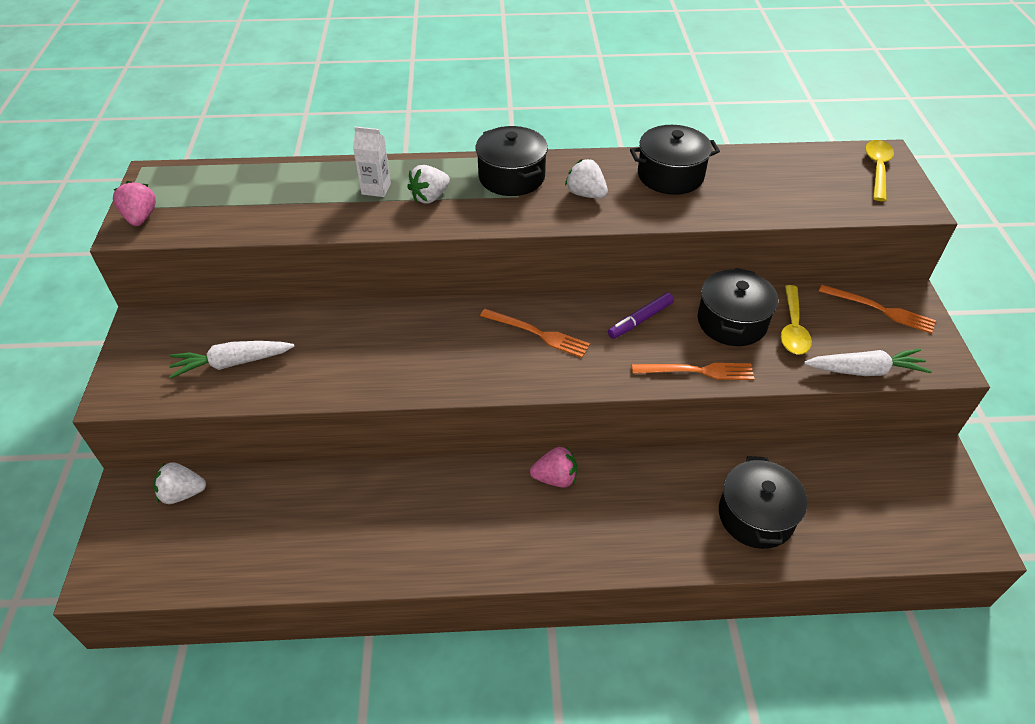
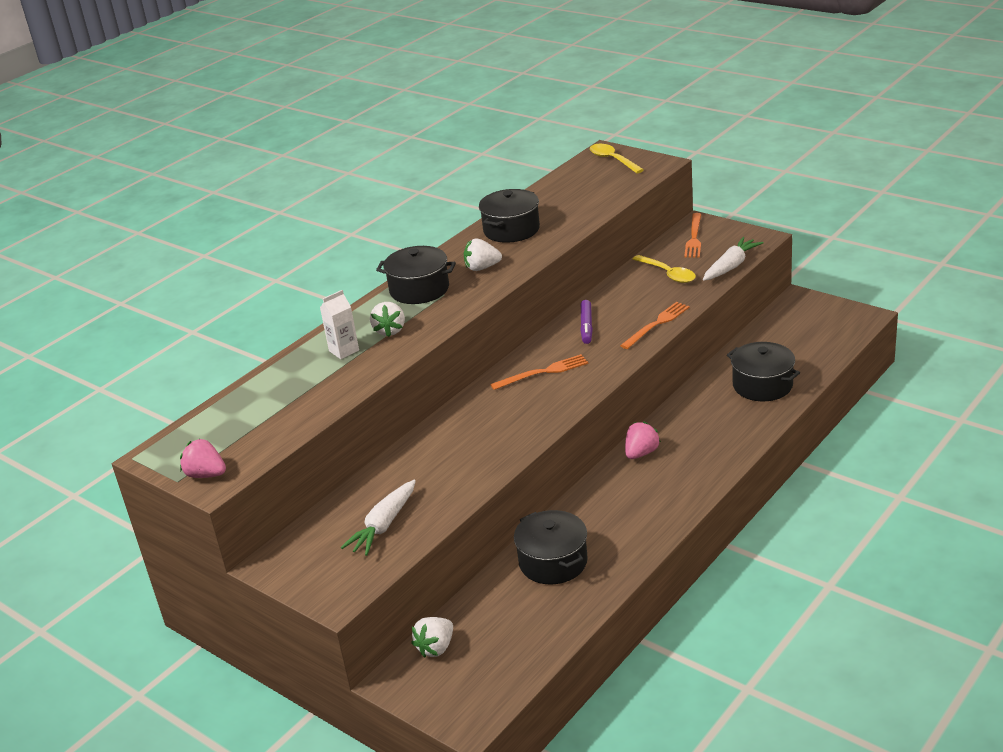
camera: 45 degrees left, 15 degrees down
(732, 322) = (634, 293): black pot -> black pot (553, 562)
(880, 309) = (694, 237): orange fork -> orange fork turned 120 degrees clockwise

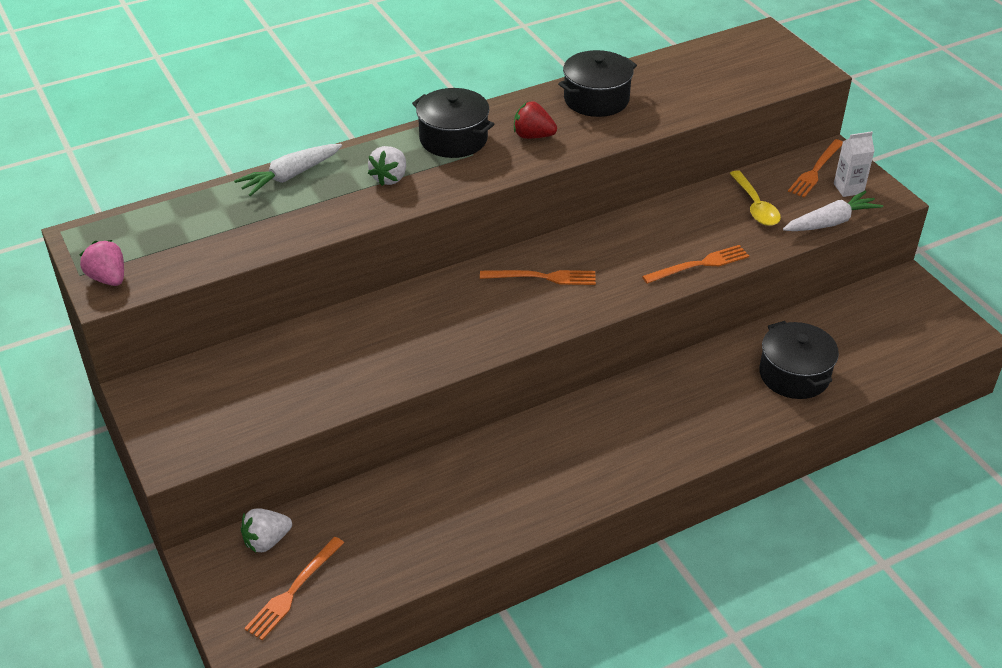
camera: 20 degrees right, 10 degrees up
(344, 351) = (330, 185): white carton -> white carton (848, 188)
(384, 525) = (269, 393): white carrot -> white carrot (290, 176)
(482, 268) = (533, 136): white strawberry -> red strawberry
(486, 672) = (293, 590): none -> orange fork
(553, 562) = (439, 494): black pot -> none
(586, 326) = (625, 238): purple marker -> none
(612, 160) = (765, 48): yellow spoon -> none
(641, 453) = (611, 404): pink strawberry -> none

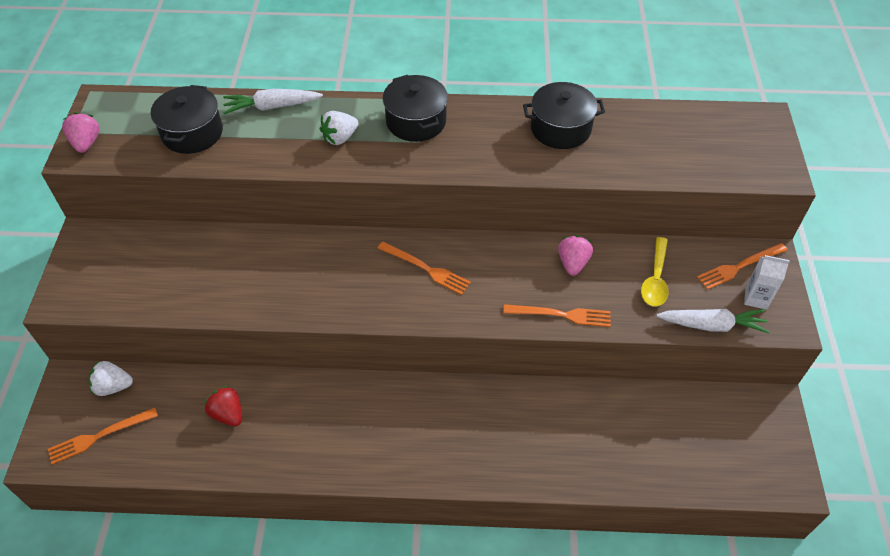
camera: 30 degrees right, 10 degrees up
(533, 136) = (480, 143): red strawberry -> red strawberry (228, 414)
(674, 221) = (573, 263): none -> pink strawberry
(794, 375) = (600, 446): black pot -> black pot (192, 133)

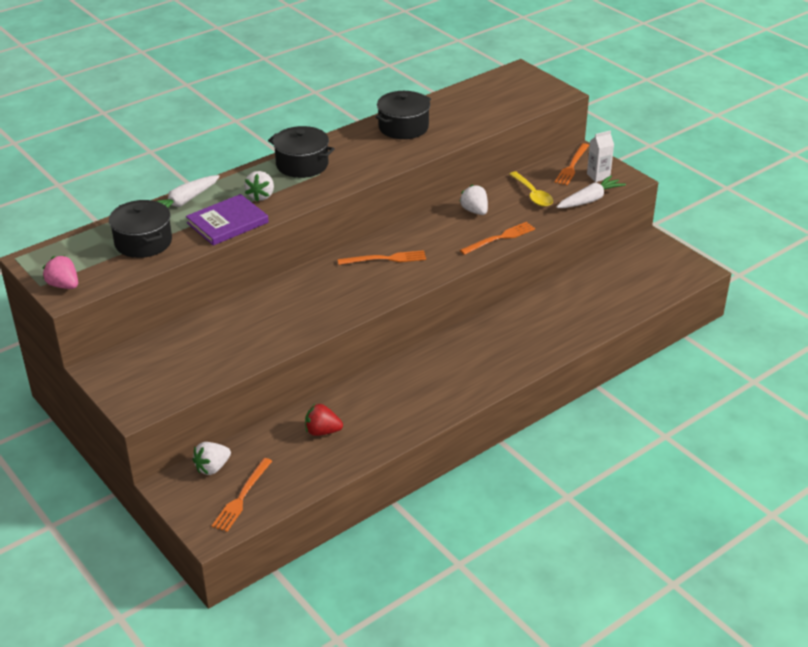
camera: 40 degrees left, 15 degrees down
(278, 152) = (227, 223): none -> purple book
(573, 263) = (474, 211): pink strawberry -> white strawberry

